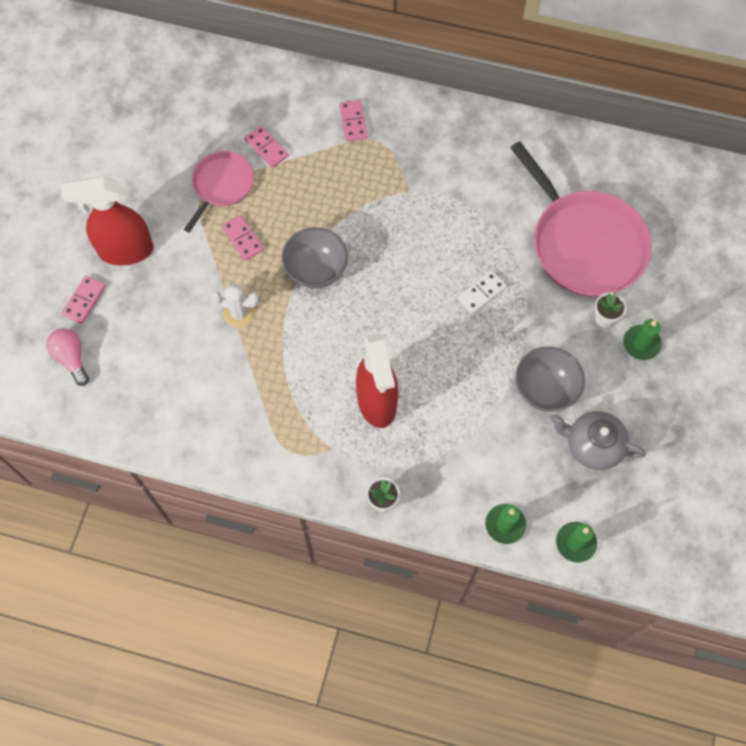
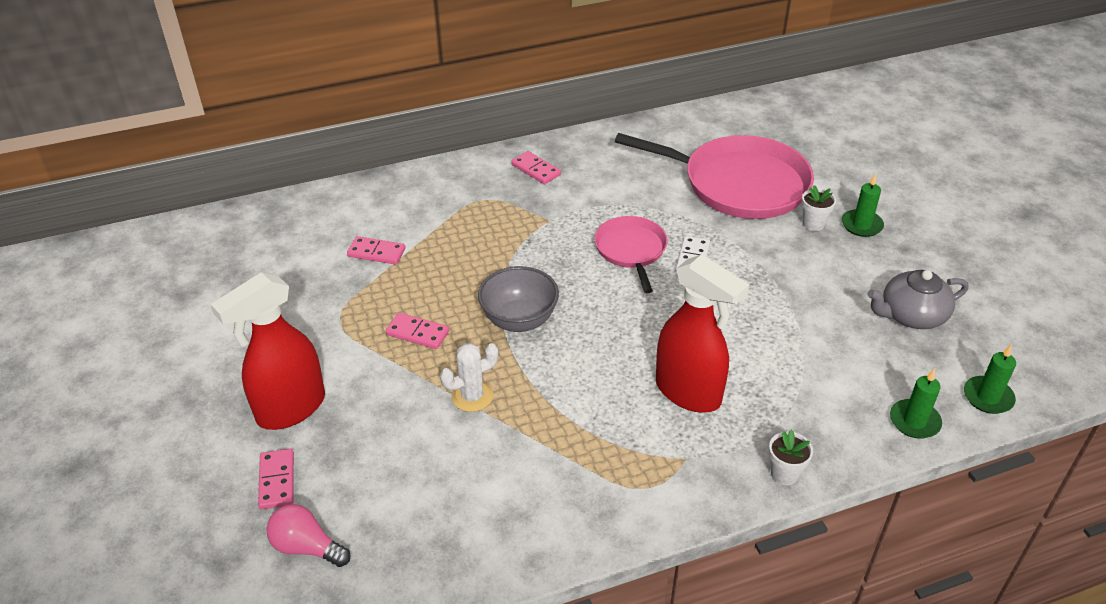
camera: 35 degrees left, 25 degrees down
(221, 186) = (355, 302): pink pan -> pink pan (631, 250)
(353, 122) = (446, 197): pink domino -> pink domino (536, 170)
(545, 389) = (825, 298): grey bowl -> none

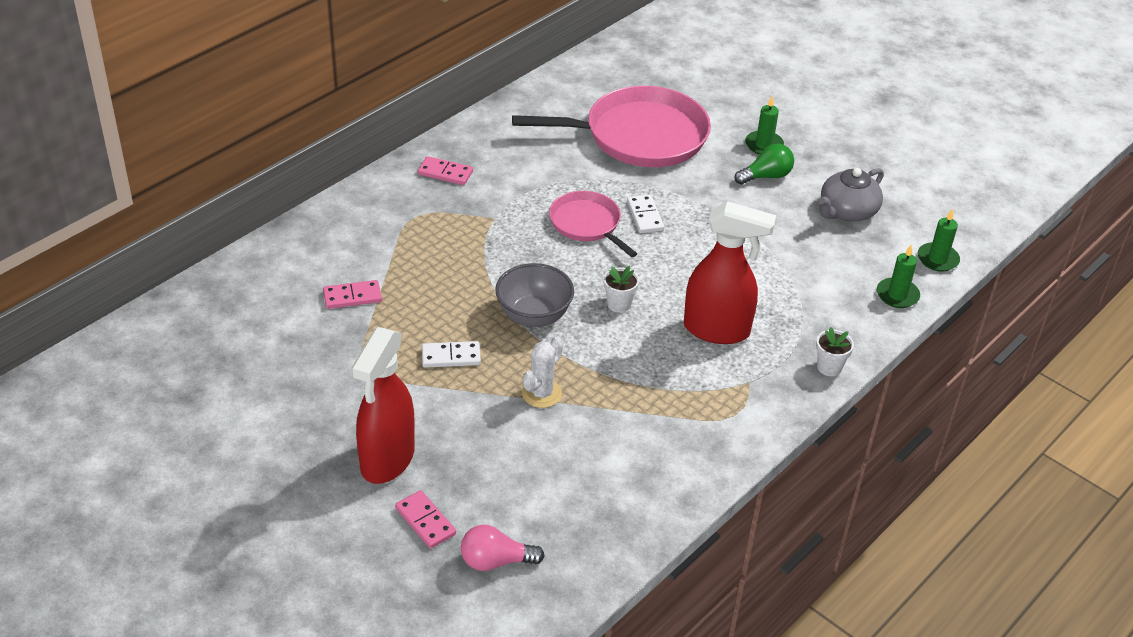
camera: 30 degrees left, 0 degrees up
(418, 333) = (451, 356): pink domino -> white domino
(813, 224) = (724, 155): white flower pot -> white flower pot (619, 304)
(844, 256) = (766, 176): none -> green light bulb

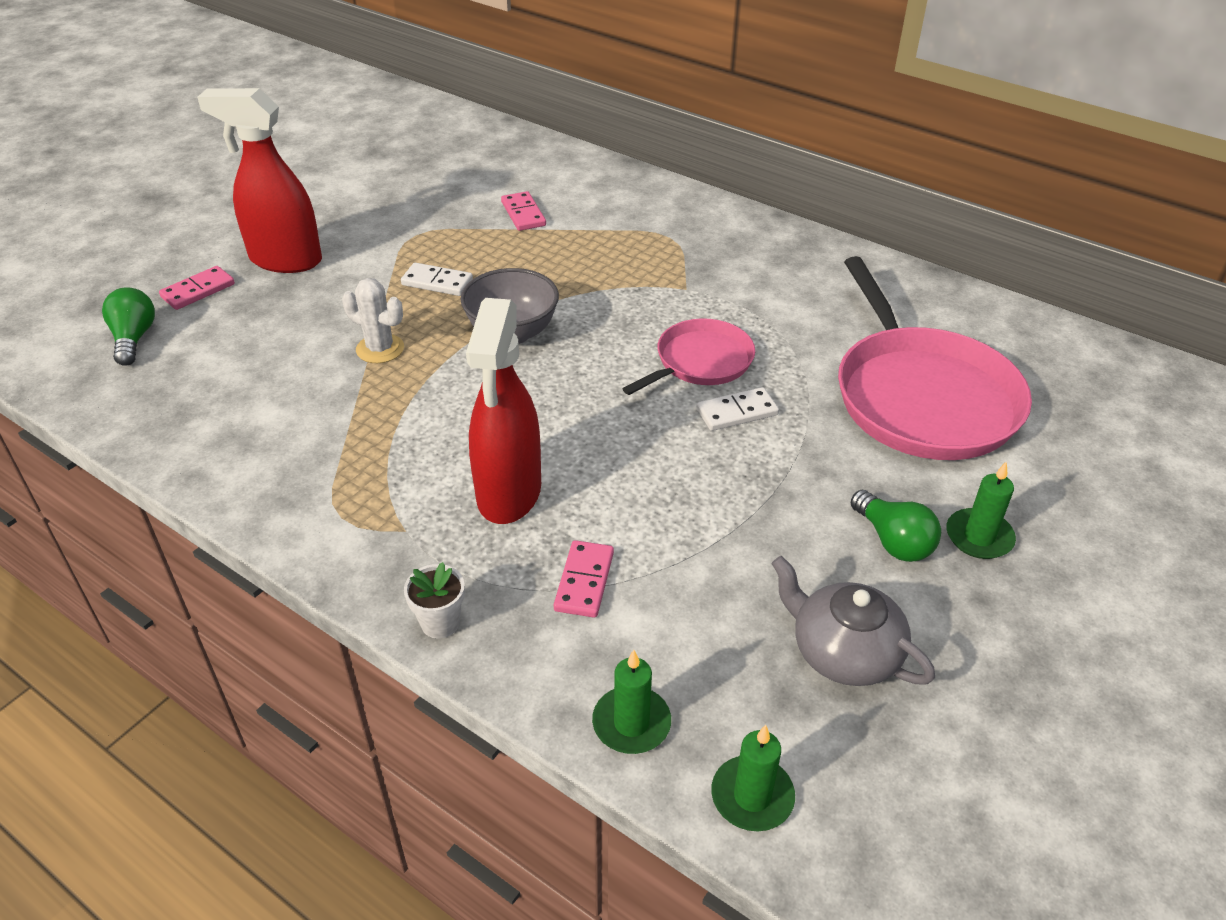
camera: 85 degrees right, 0 degrees up
(445, 173) = (757, 247): pink domino -> pink domino (584, 581)
(451, 356) = (437, 282): white domino -> white domino turned 60 degrees counterclockwise
(496, 561) = (134, 338): pink light bulb -> green light bulb
(619, 304) = (546, 399): white flower pot -> none

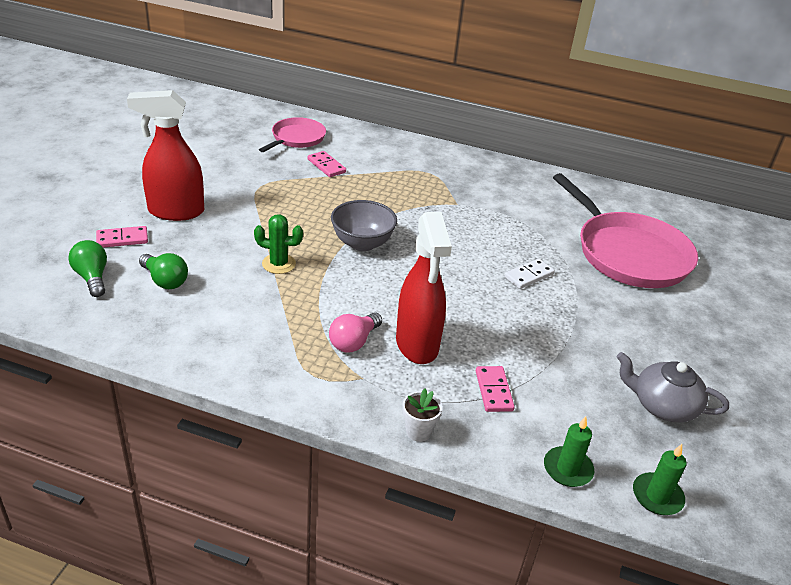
camera: 20 degrees left, 5 degrees down
(198, 291) = (122, 239): pink domino -> pink domino turned 45 degrees clockwise
(380, 349) = (278, 264): white cactus -> green cactus
(421, 475) = (354, 342): none -> pink light bulb
(437, 282) = (293, 216): white domino -> none
(700, 362) = (490, 248): pink pan -> pink pan (296, 138)
(893, 541) = (656, 338): green light bulb -> green light bulb (165, 280)
(979, 537) = (700, 329): green candle -> none

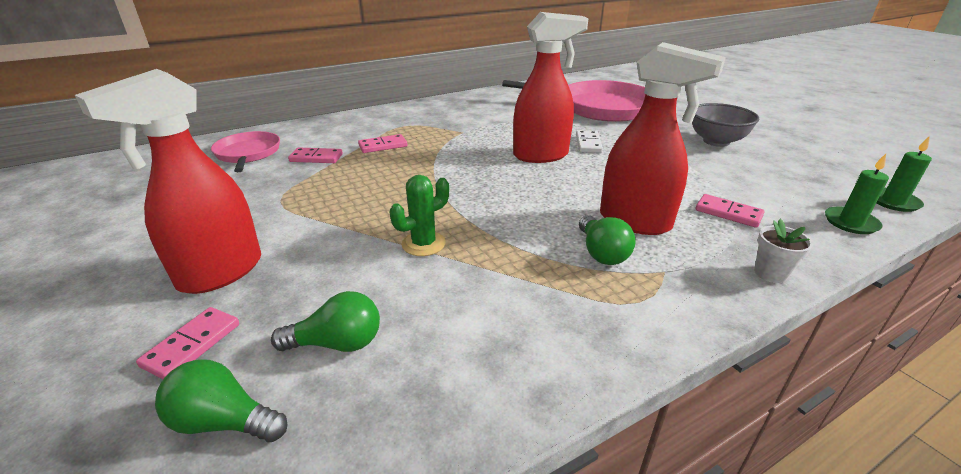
camera: 45 degrees left, 5 degrees down
(354, 342) = (601, 253): pink light bulb -> green light bulb
(362, 243) = (456, 188): grey bowl -> grey bowl (716, 141)
(381, 181) = (383, 146): none -> pink domino
(468, 260) = (541, 155): none -> red spray bottle
(663, 405) = (782, 160): grey teapot -> none

